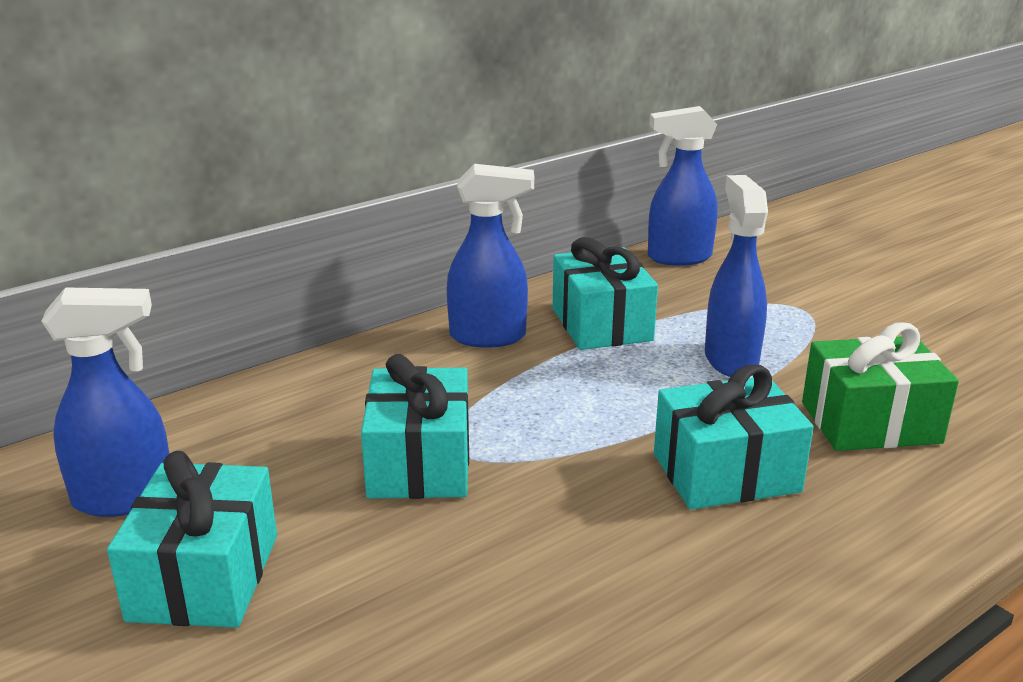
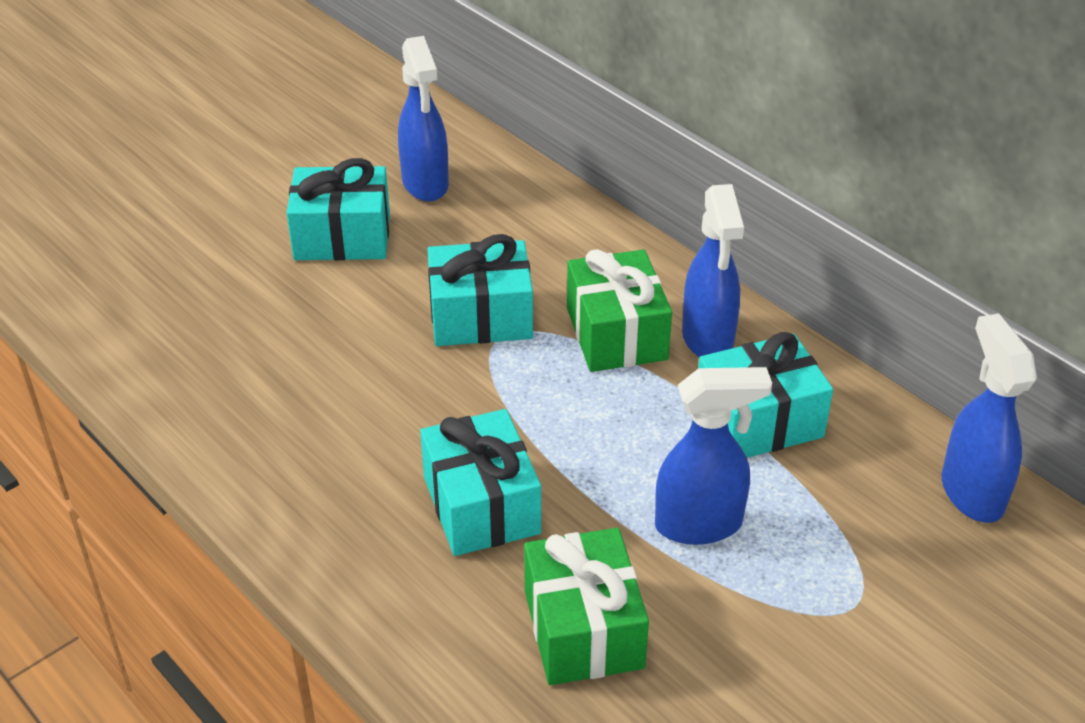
camera: 85 degrees right, 15 degrees up
(470, 381) = (616, 334): none -> green gift

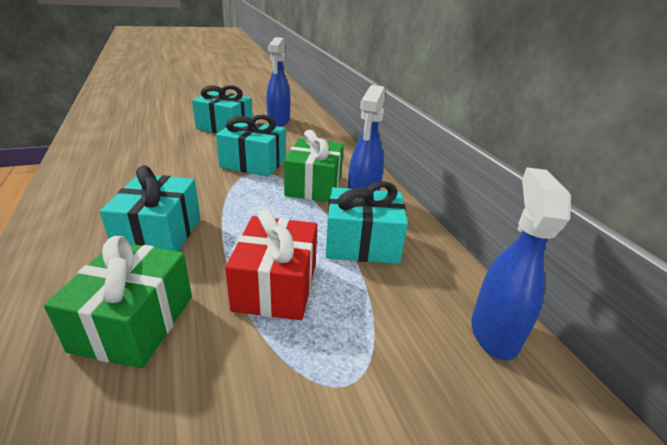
camera: 20 degrees right, 10 degrees down
(700, 524) = (276, 286): blue spray bottle -> red gift

